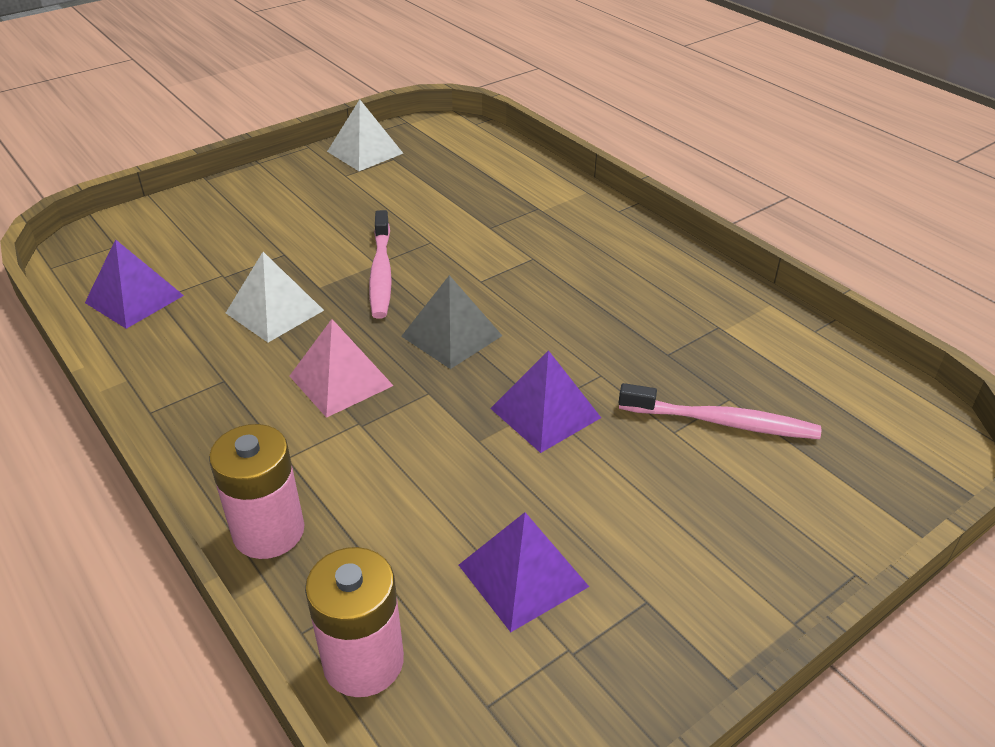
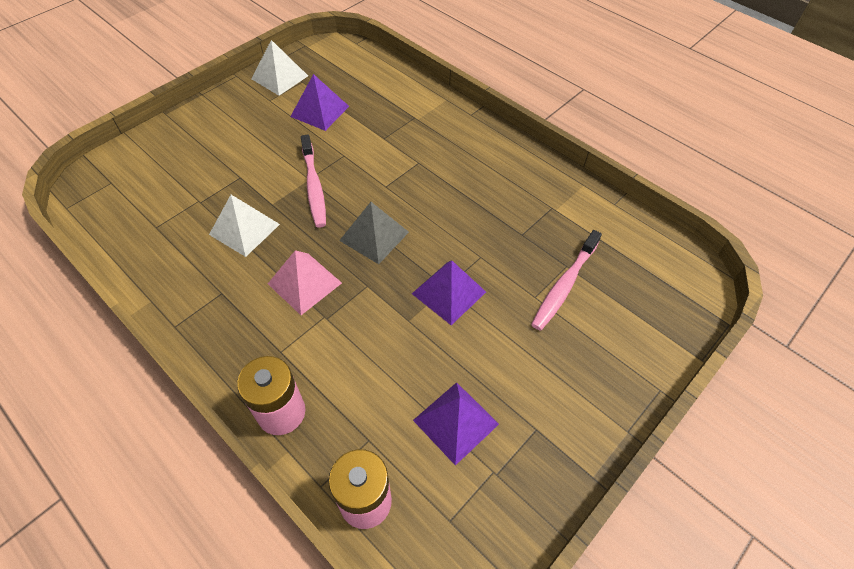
camera: 10 degrees left, 15 degrees up
(134, 299) = (138, 229): purple pyramid -> purple pyramid (319, 111)
(722, 422) = (564, 285): pink toothbrush -> pink toothbrush turned 120 degrees clockwise

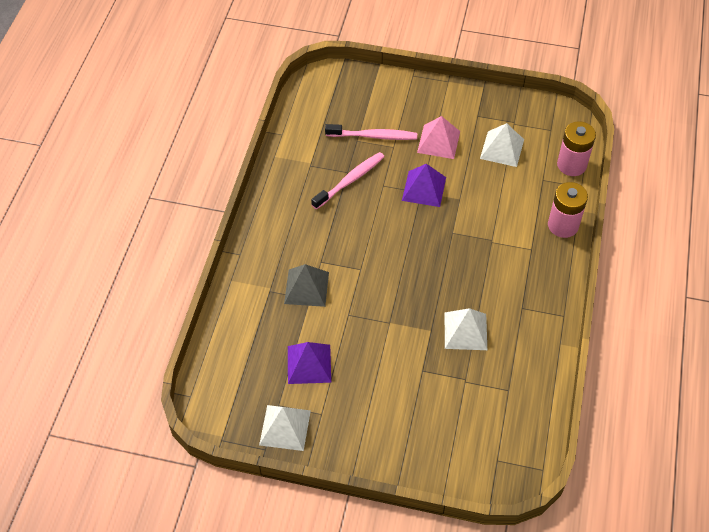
camera: 120 degrees left, 0 degrees up
(304, 283) = (478, 266): pink pyramid -> pink pyramid (438, 142)
(314, 186) = (394, 313): pink toothbrush -> pink toothbrush (350, 180)
(374, 236) = (411, 250): grey pyramid -> grey pyramid (306, 288)
(455, 422) = (502, 149): purple pyramid -> white pyramid

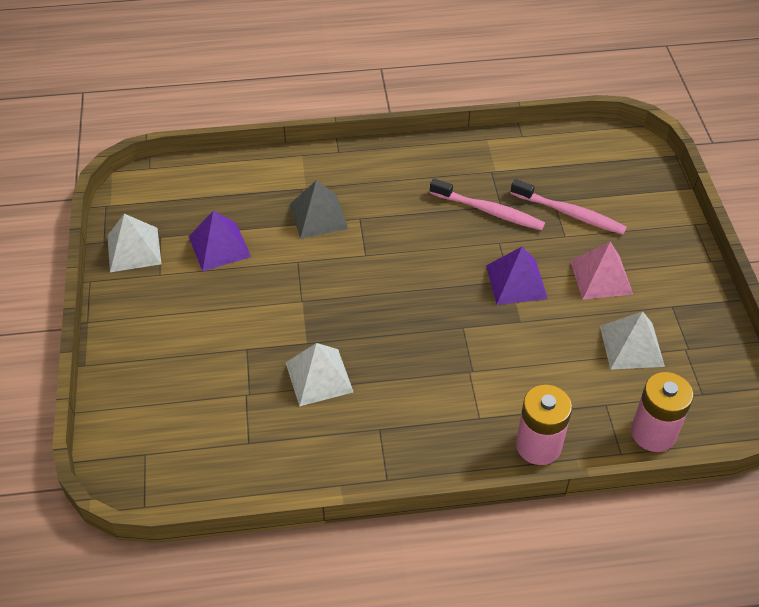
camera: 70 degrees right, 5 degrees down
(373, 136) = (570, 213): pink toothbrush -> pink toothbrush turned 45 degrees counterclockwise

